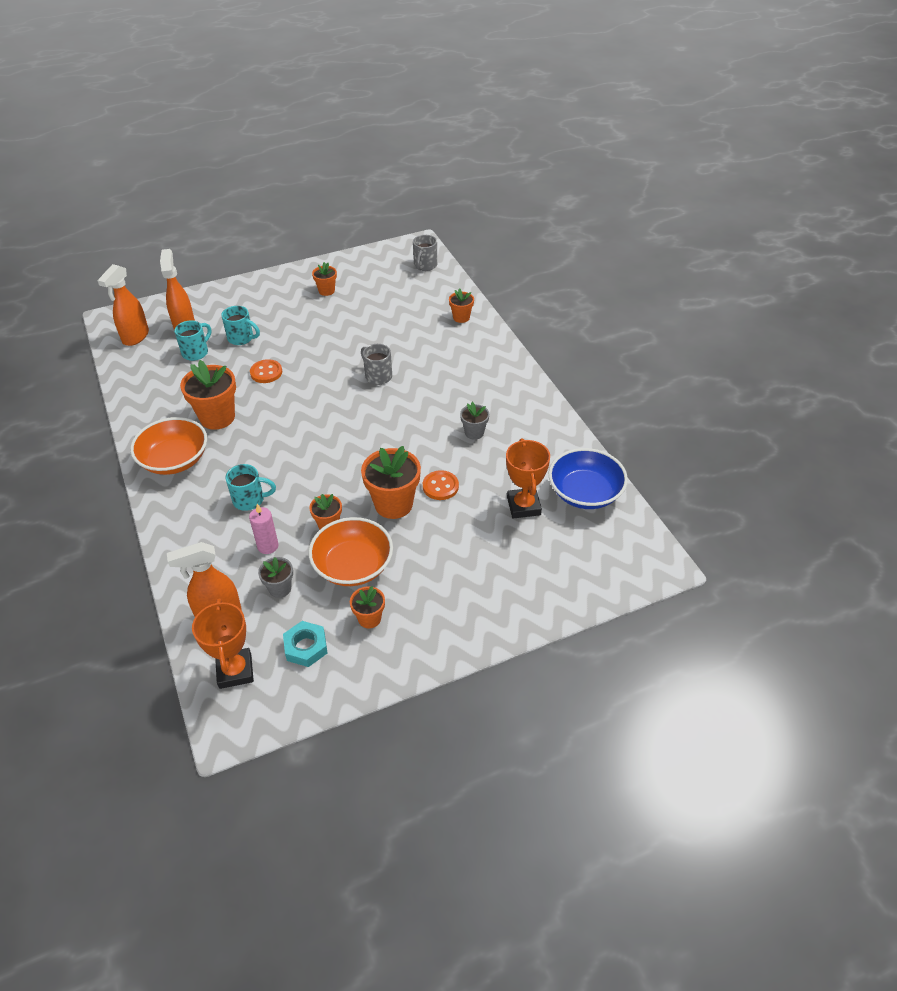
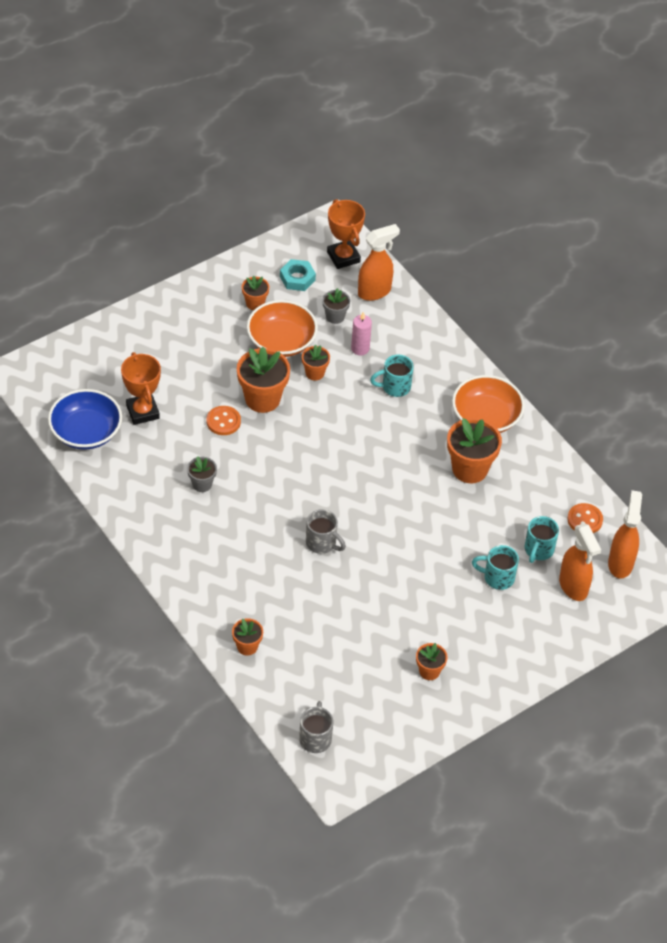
camera: 165 degrees right, 5 degrees up
(266, 372) = (446, 532): orange button -> orange button (584, 520)

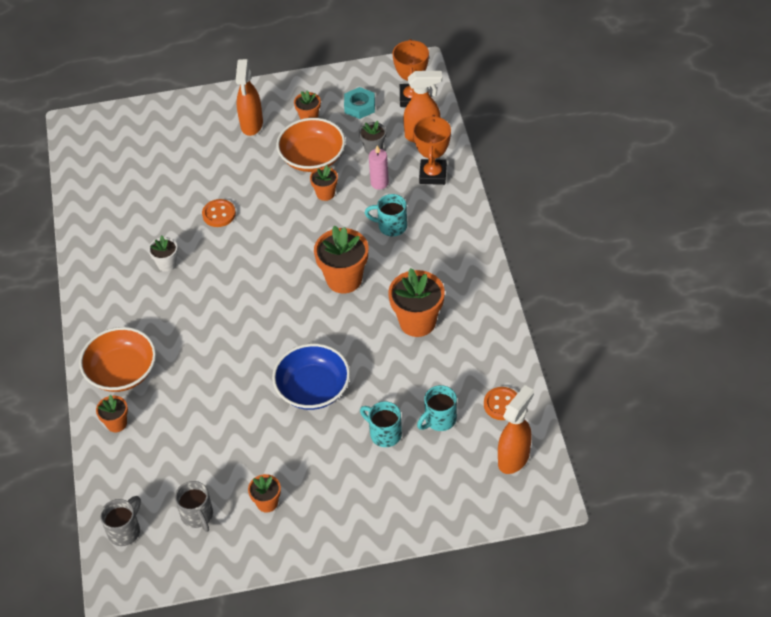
camera: 30 degrees right, 0 degrees up
(86, 432) = (97, 190): blue bowl -> blue bowl (313, 389)
(142, 412) = (155, 186): orange trophy -> orange trophy (433, 175)
(202, 484) = (167, 264): grey flower pot -> white flower pot
(262, 399) = (265, 204): orange flower pot -> orange flower pot (344, 279)
(322, 543) = (240, 349): grey mug -> grey mug (197, 516)
(486, 417) = (461, 278): orange bowl -> orange bowl (122, 372)
(573, 587) = (453, 467): orange spray bottle -> orange spray bottle (251, 125)

